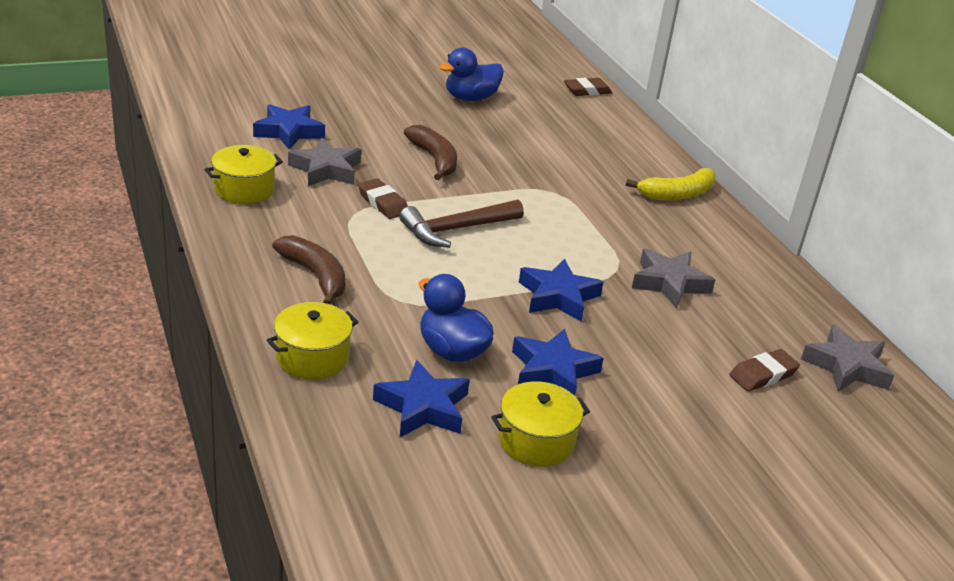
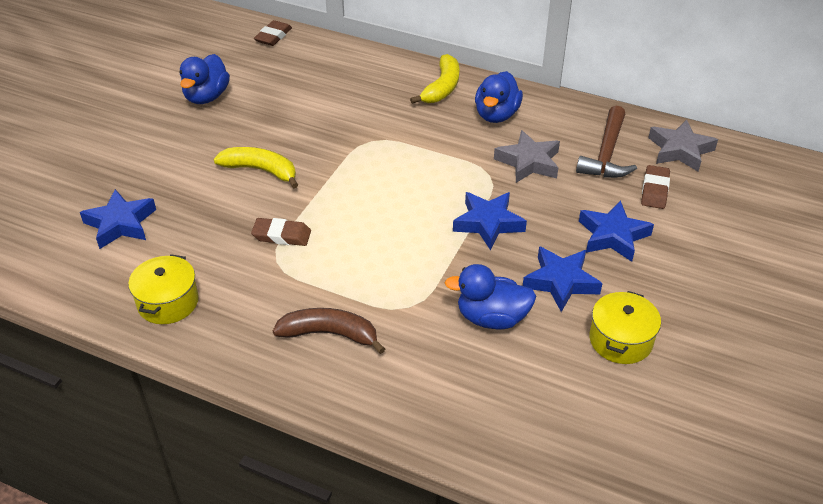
camera: 40 degrees left, 10 degrees up
(312, 357) = (424, 399): yellow pot -> none
(326, 169) = (200, 237): grey star -> none
(423, 407) = (536, 375): blue star -> blue star (613, 236)
(434, 159) = (261, 170): brown banana -> yellow banana
(456, 229) = (359, 220): brown hammer -> brown hammer (606, 154)
(696, 238) = (496, 115): none -> blue duck

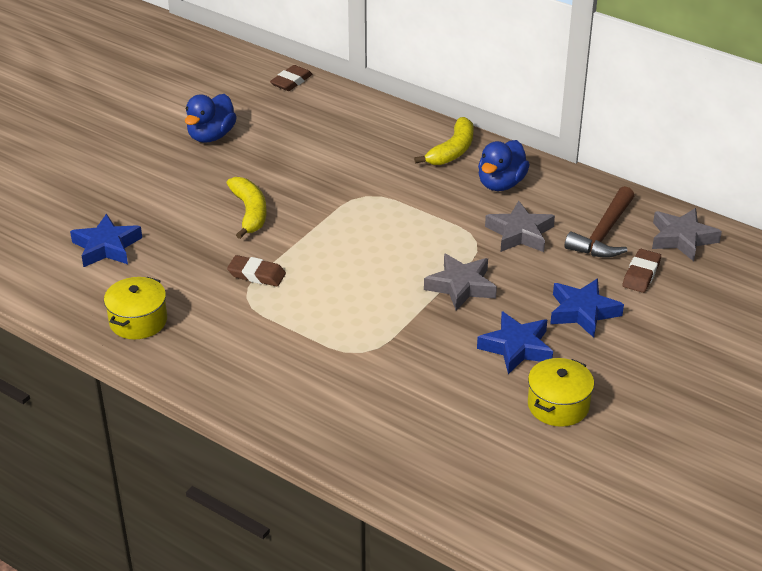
camera: 10 degrees right, 5 degrees down
(261, 170) = (249, 212): yellow banana -> yellow banana turned 45 degrees clockwise
(330, 334) = (282, 366): brown banana -> none
(488, 223) = (461, 286): blue star -> grey star
(491, 318) = (439, 371): blue duck -> none

